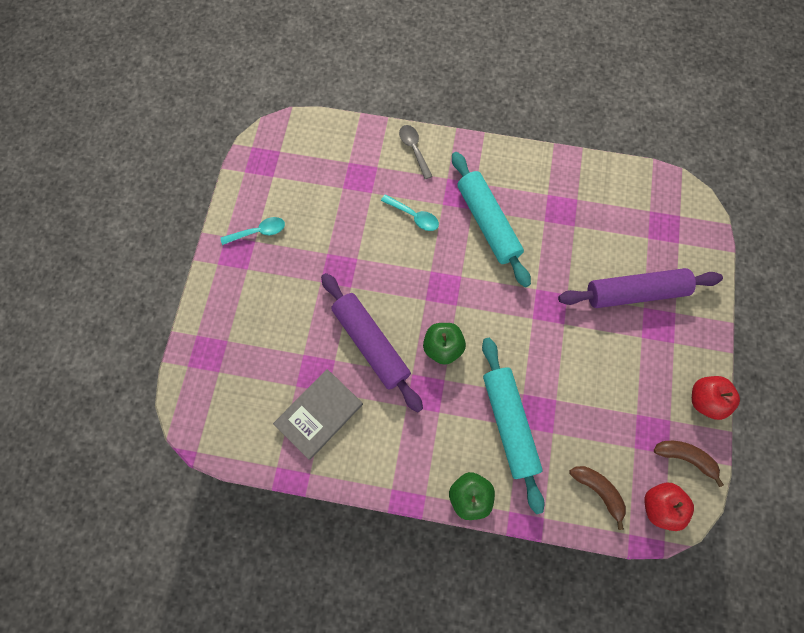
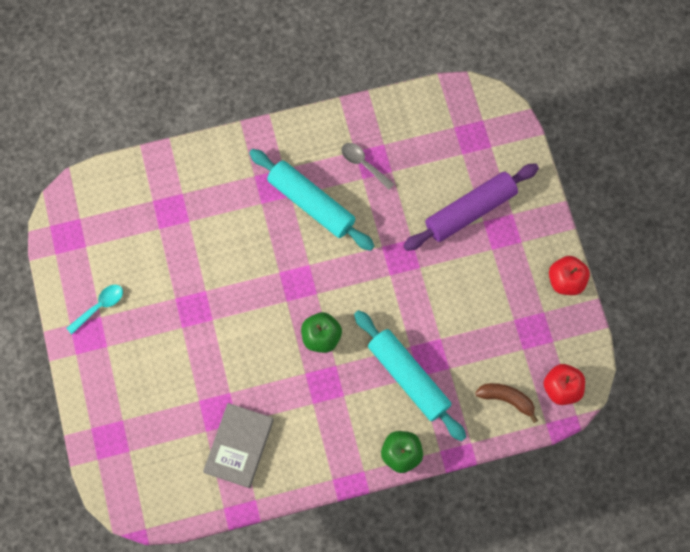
camera: 25 degrees left, 0 degrees up
(371, 343) = (255, 363): purple rolling pin -> none
(414, 149) = (209, 160): grey spoon -> grey spoon (363, 164)
(414, 216) = (240, 227): turquoise spoon -> none
(685, 457) = (567, 338): brown banana -> none

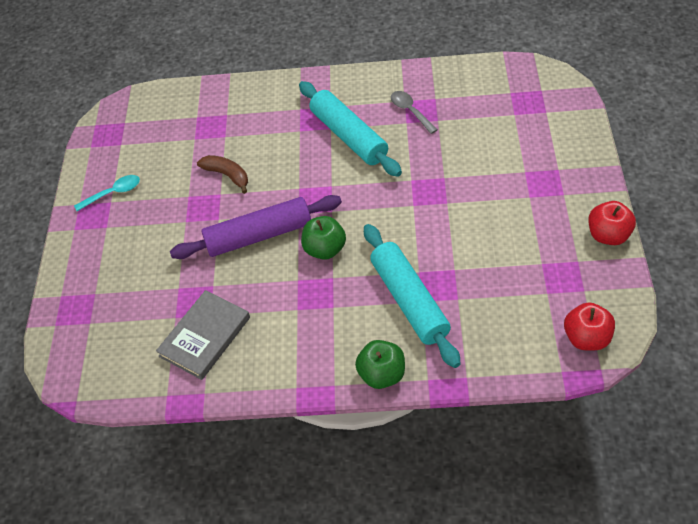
camera: 20 degrees right, 20 degrees down
(470, 211) = (512, 161): purple rolling pin -> purple rolling pin (259, 235)
(506, 399) = (518, 339): brown banana -> brown banana (227, 175)

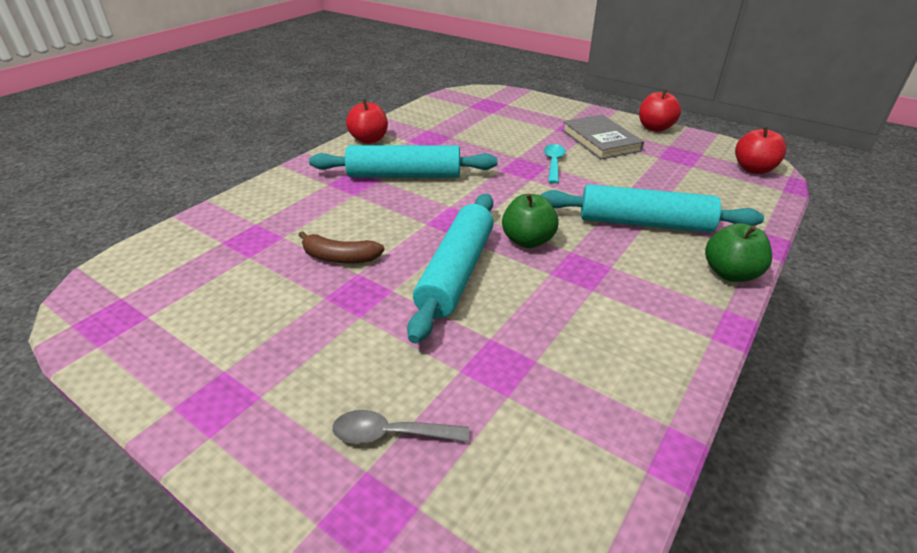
camera: 60 degrees left, 15 degrees down
(113, 193) = (214, 360): turquoise spoon -> turquoise spoon (553, 163)
(205, 337) = (569, 381): grey book -> grey book (600, 140)
(227, 175) = (340, 257): brown banana -> brown banana turned 150 degrees counterclockwise
(259, 235) = (456, 272): purple rolling pin -> turquoise rolling pin
(382, 81) = (369, 139): none -> red apple
(410, 111) = (423, 142): grey spoon -> grey spoon (391, 434)

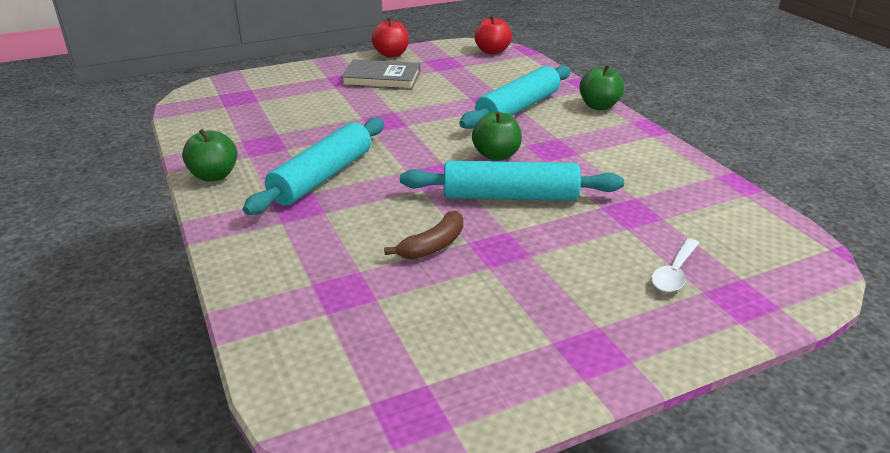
camera: 60 degrees left, 5 degrees down
(369, 139) = (214, 176): red apple -> green apple
(391, 434) = (674, 273): grey spoon -> white spoon
(456, 272) = (510, 196): turquoise rolling pin -> turquoise rolling pin turned 45 degrees counterclockwise
(553, 163) = (393, 108): turquoise spoon -> none

